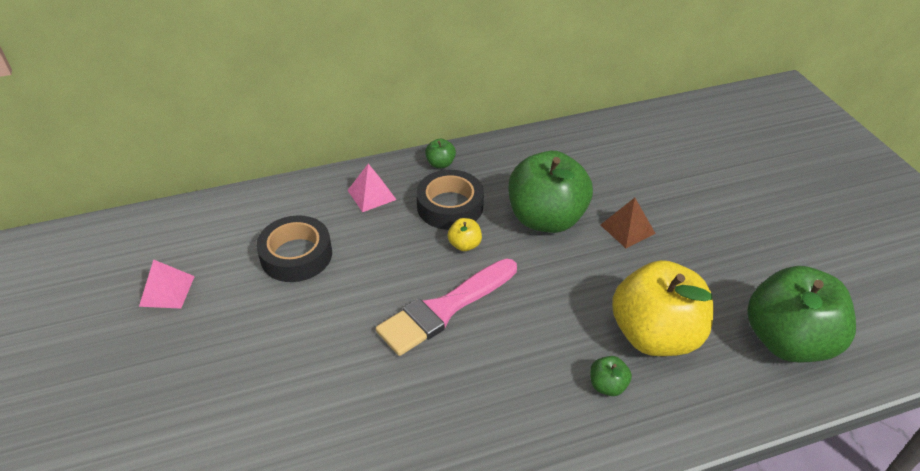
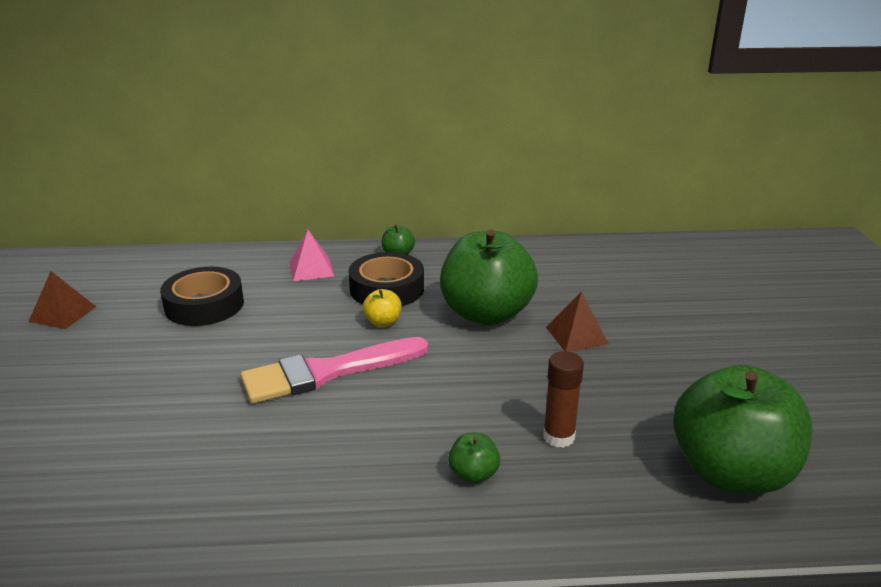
camera: 15 degrees right, 15 degrees down
(167, 291) = (63, 314): pink pyramid -> brown pyramid
(655, 335) = (558, 437): yellow apple -> brown glue stick

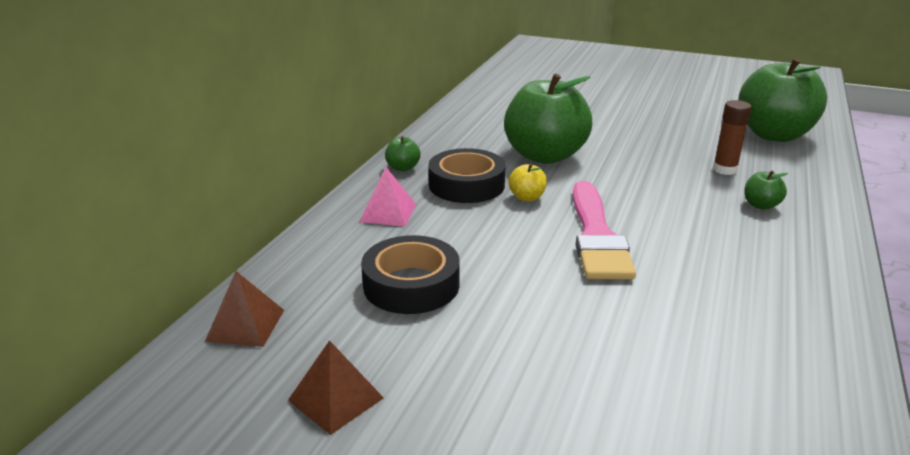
camera: 65 degrees left, 0 degrees up
(577, 335) = (600, 135): brown pyramid -> brown pyramid (245, 325)

